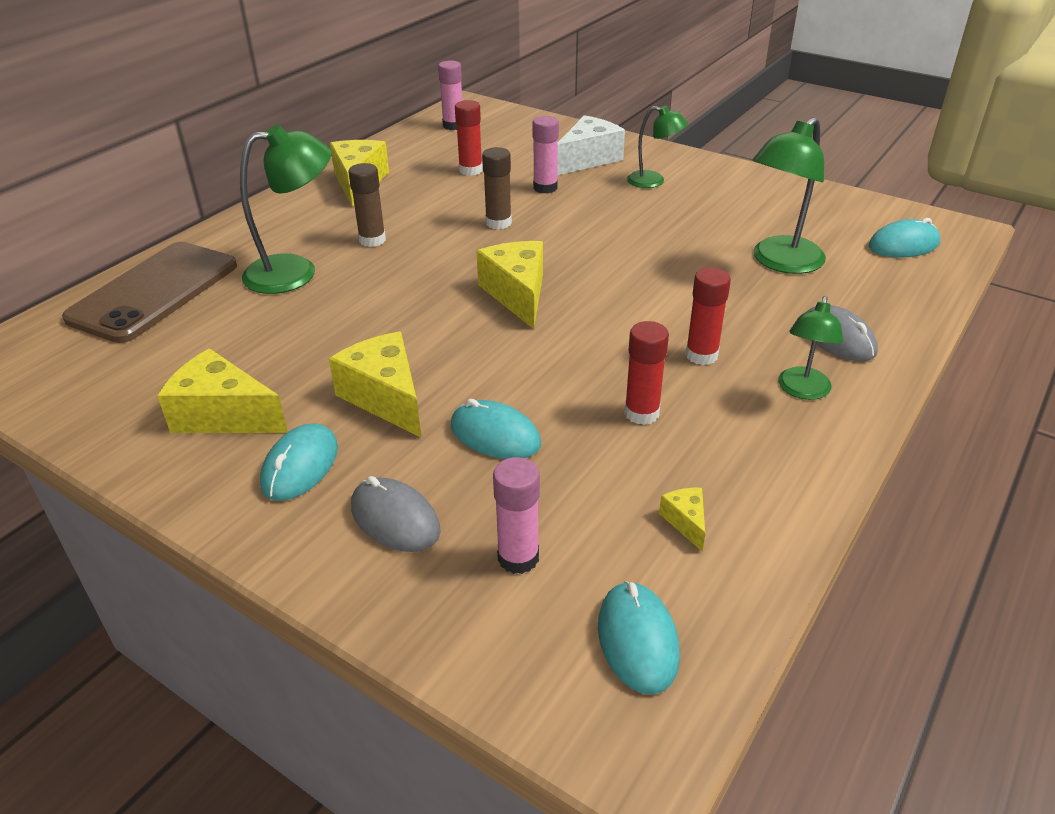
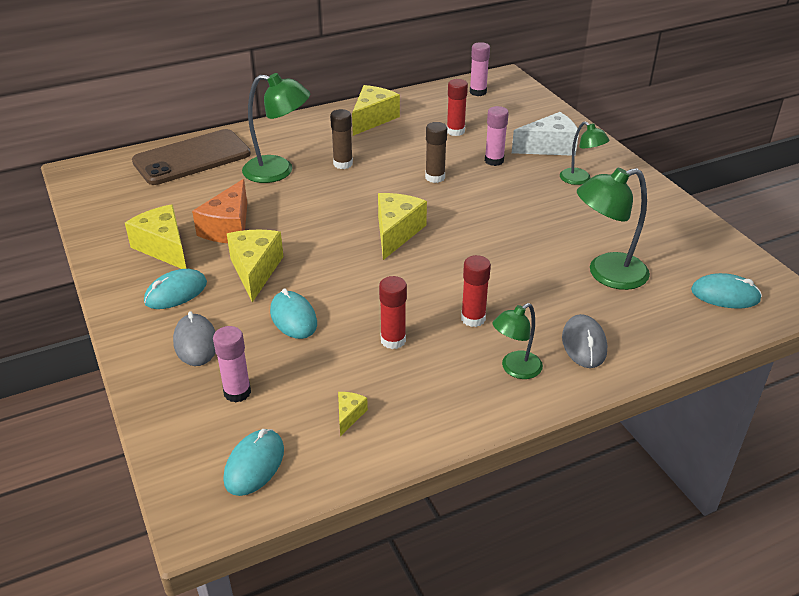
camera: 30 degrees right, 0 degrees up
(294, 359) = (228, 227): none -> orange cheese

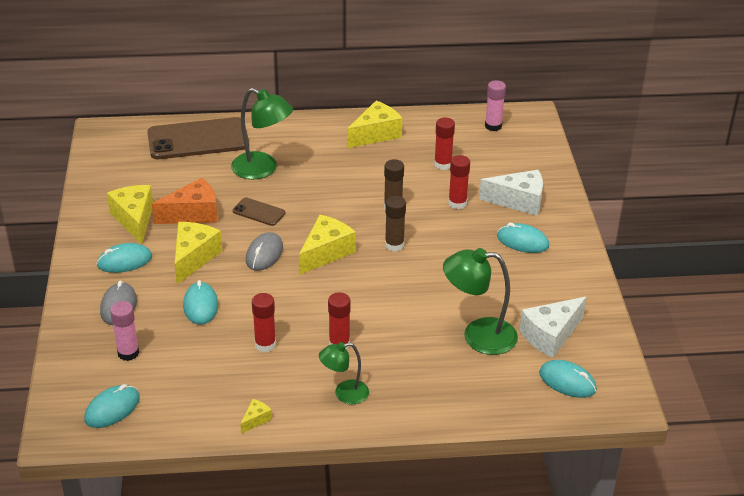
camera: 20 degrees right, 0 degrees up
(228, 227) = (193, 214): orange cheese -> orange cheese turned 150 degrees counterclockwise
(299, 210) = (259, 212): none -> brown phone
(343, 164) = (321, 175): brown glue stick -> brown glue stick (394, 245)
(349, 415) = (197, 393): yellow cheese -> yellow cheese (256, 420)
(494, 161) = (457, 203): pink glue stick -> red glue stick
(580, 180) = (522, 241): green lamp -> turquoise mouse
(584, 344) = (413, 389): grey mouse -> grey mouse (264, 254)
(673, 256) = (550, 335): none -> white cheese

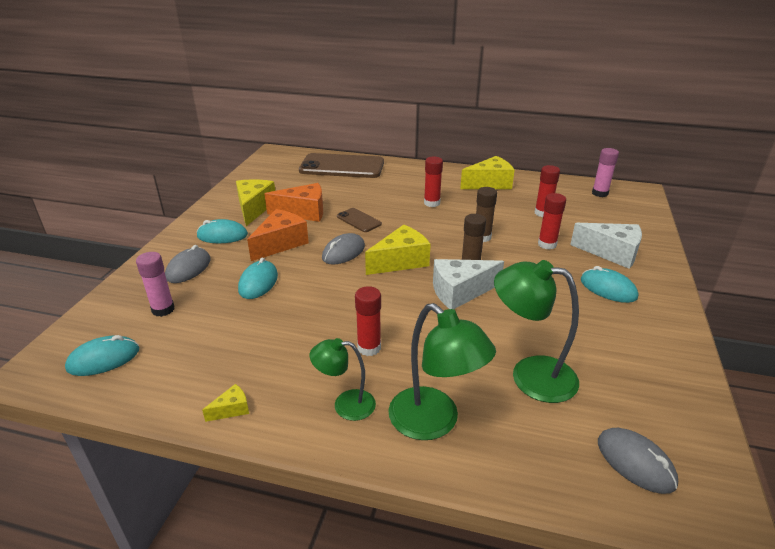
camera: 20 degrees right, 5 degrees down
(194, 258) = (280, 243): yellow cheese -> orange cheese
(262, 169) = (380, 192): green lamp -> green lamp (434, 422)
(265, 344) = (294, 331): red glue stick -> red glue stick (432, 203)
(550, 335) = (622, 395): white cheese -> white cheese (460, 292)
(567, 381) = (635, 462): turquoise mouse -> grey mouse

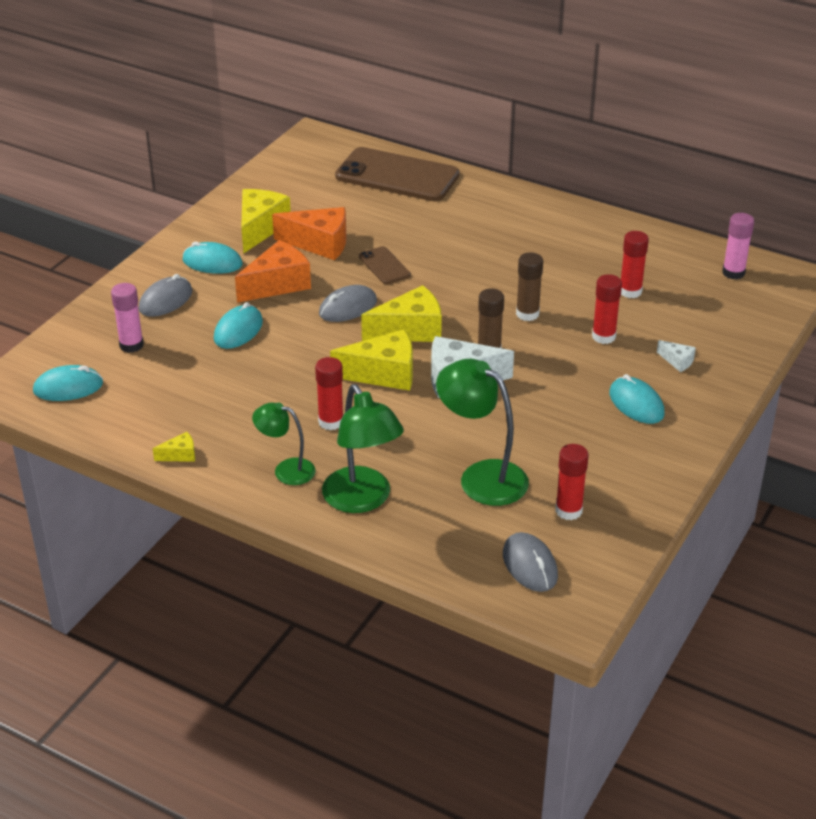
camera: 15 degrees right, 5 degrees up
(432, 203) = (491, 254): red glue stick -> red glue stick (568, 510)
(489, 184) = (588, 234): yellow cheese -> yellow cheese (383, 374)
(611, 253) = (677, 361): white cheese -> white cheese, size x0.47

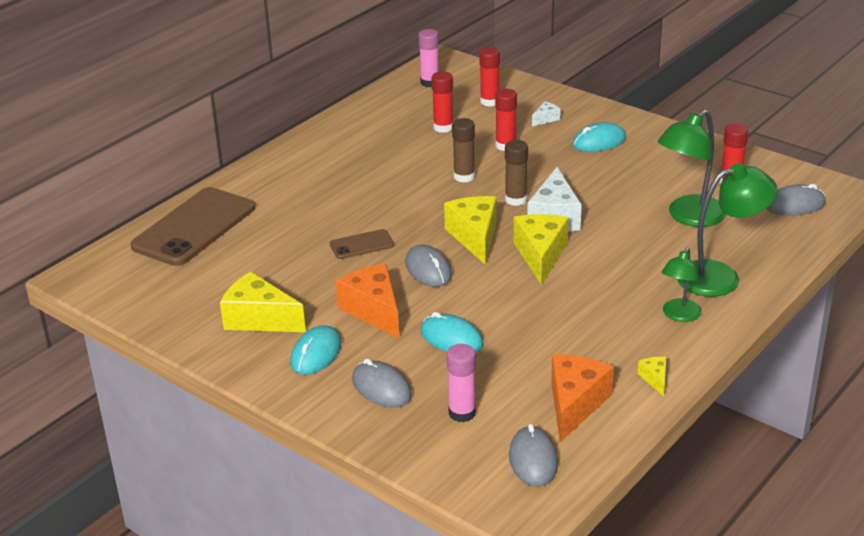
camera: 80 degrees left, 5 degrees down
(68, 387) = (533, 460): turquoise mouse -> grey mouse
(319, 244) = (306, 281): orange cheese -> orange cheese (575, 404)
(331, 422) = (610, 288): red glue stick -> red glue stick (489, 101)

